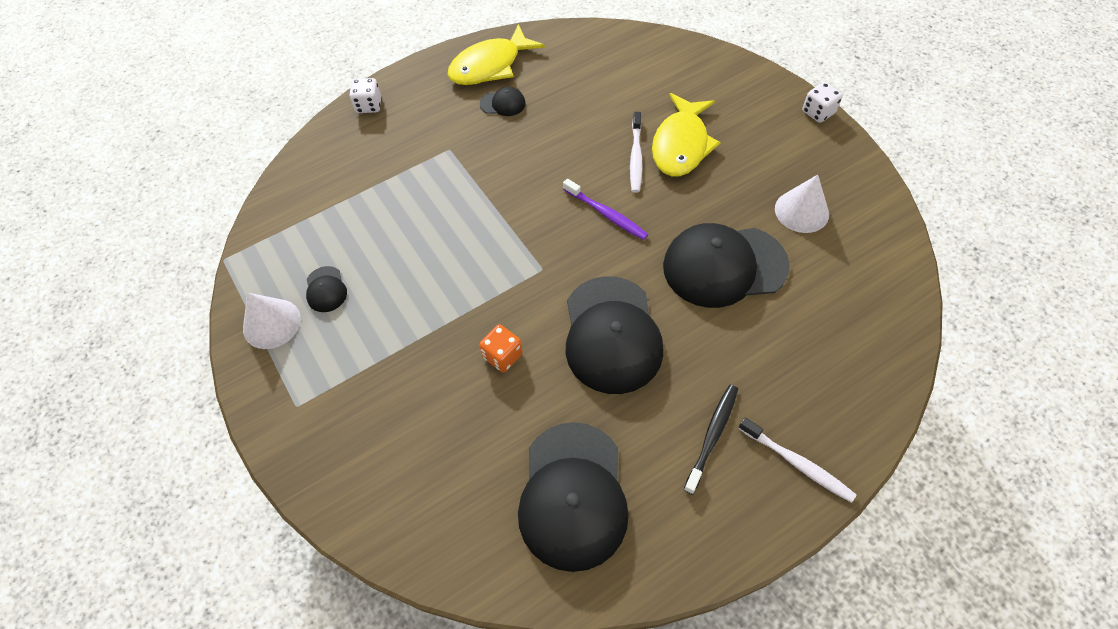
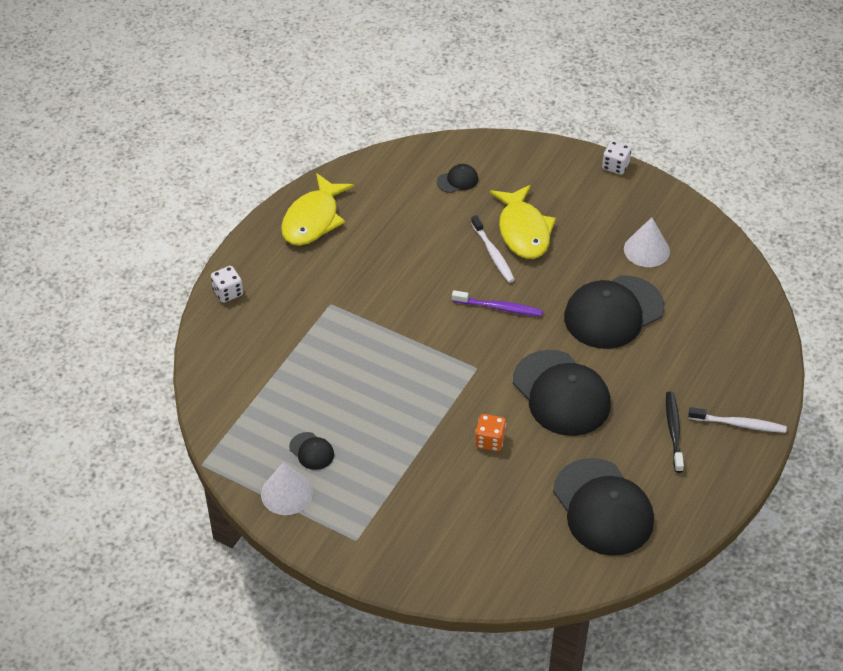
camera: 30 degrees left, 10 degrees down
(503, 103) = (349, 249): black cap -> black cap (457, 180)

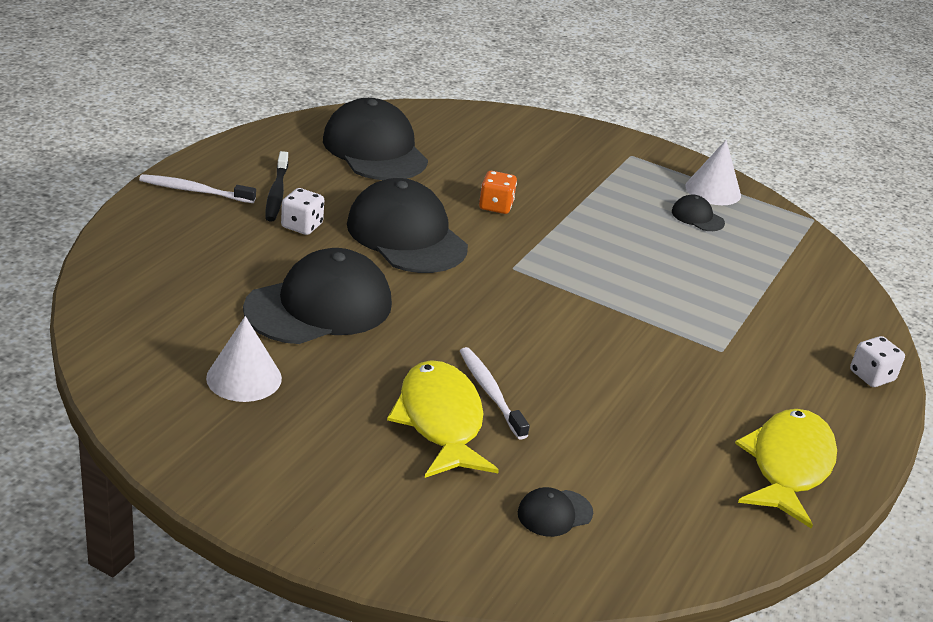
camera: 175 degrees right, 15 degrees down
(499, 308) = (482, 326): purple toothbrush -> none
(615, 166) = (256, 518): white dice -> white dice (302, 226)

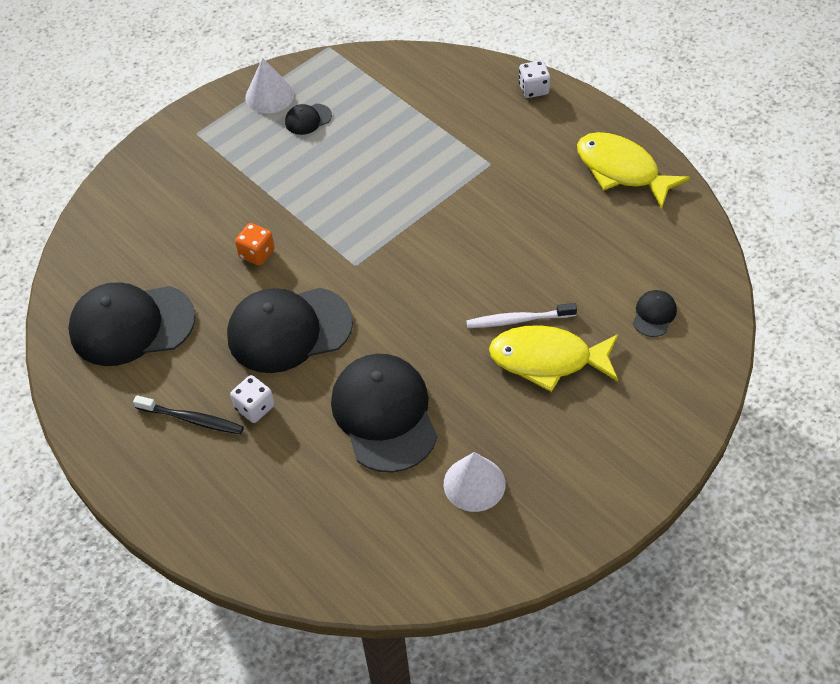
camera: 65 degrees left, 20 degrees up
(194, 191) = (170, 488): white toothbrush -> none
(554, 513) = (654, 314): black cap -> black cap turned 150 degrees counterclockwise

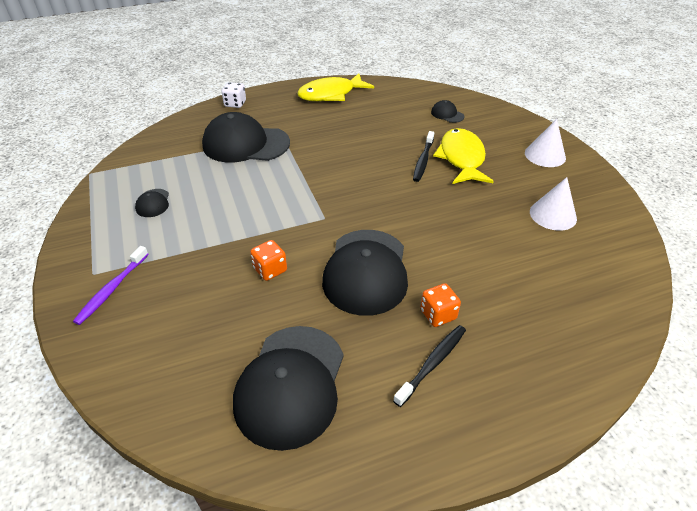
camera: 70 degrees left, 10 degrees down
(184, 156) = (112, 289): none -> purple toothbrush
(254, 407) = (438, 314): white dice -> orange dice
(269, 95) = (102, 217): white cone -> white cone (545, 155)
(384, 414) = (476, 241): black cap -> black cap (245, 144)
(518, 320) = (423, 160): white toothbrush -> black toothbrush
(547, 359) = (461, 158): yellow fish -> yellow fish turned 150 degrees clockwise

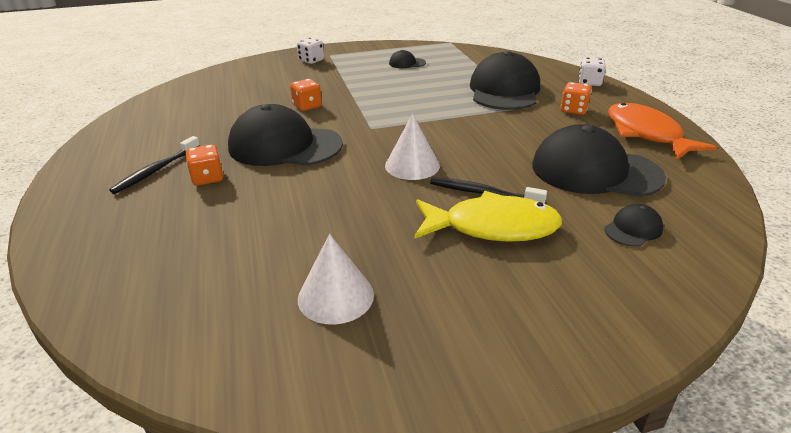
camera: 95 degrees right, 10 degrees down
(112, 289) = (311, 60): purple toothbrush -> white dice
(290, 116) = (573, 110): none -> orange dice
(291, 385) = (184, 115): black cap -> black cap (595, 171)
(331, 94) = (646, 134): yellow fish -> orange fish
(432, 363) = (156, 170): black toothbrush -> black toothbrush turned 75 degrees clockwise
(545, 155) = (515, 329): white cone -> white cone (412, 165)

